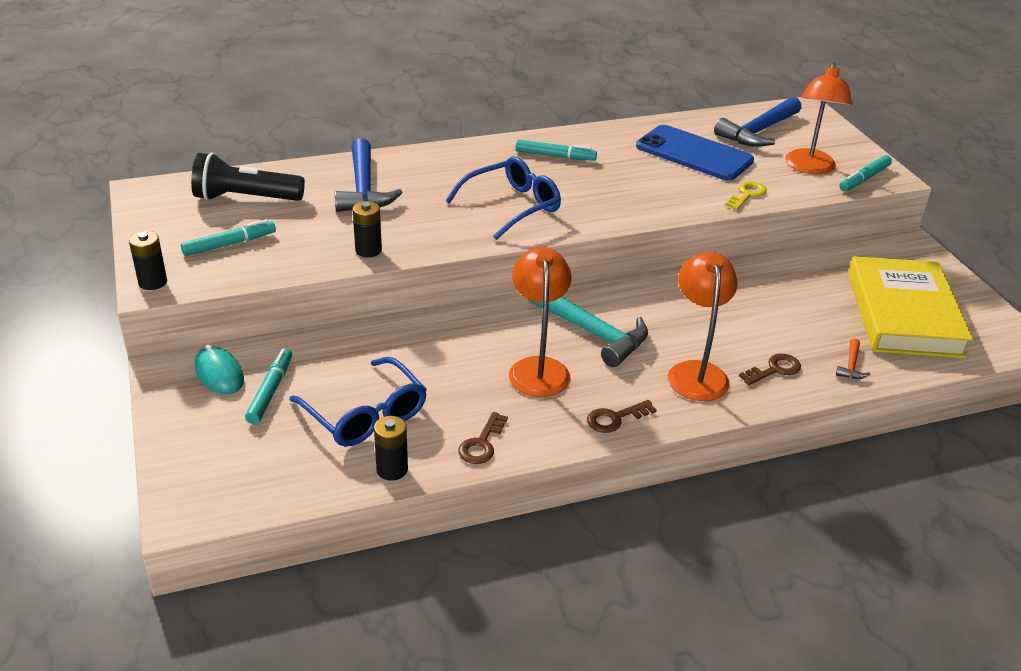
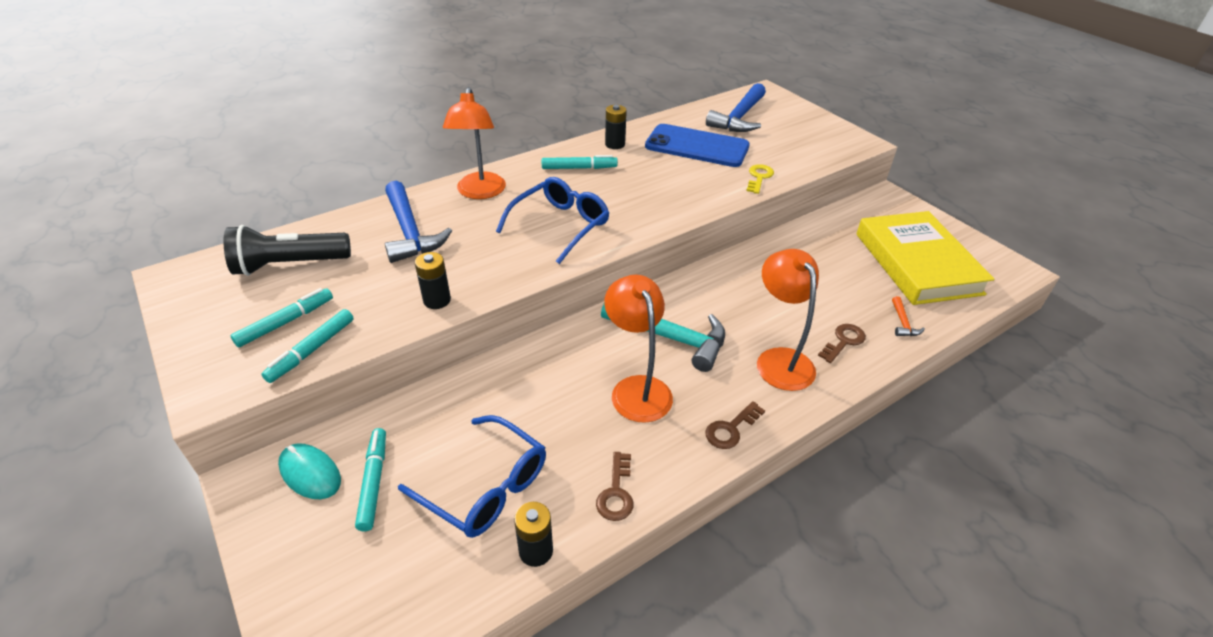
camera: 15 degrees left, 5 degrees up
(153, 282) = (208, 388): black battery -> black battery (615, 144)
(809, 168) = (795, 144): orange lamp -> orange lamp (480, 192)
(864, 179) = (843, 147): turquoise marker -> turquoise marker (312, 350)

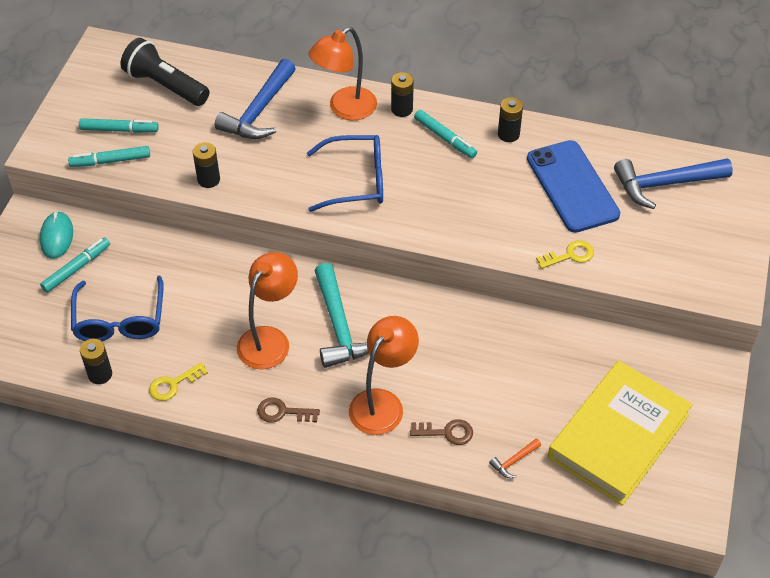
camera: 50 degrees right, 10 degrees up
(522, 170) = (402, 109): none -> black battery
(616, 493) = (173, 384): brown key -> yellow key

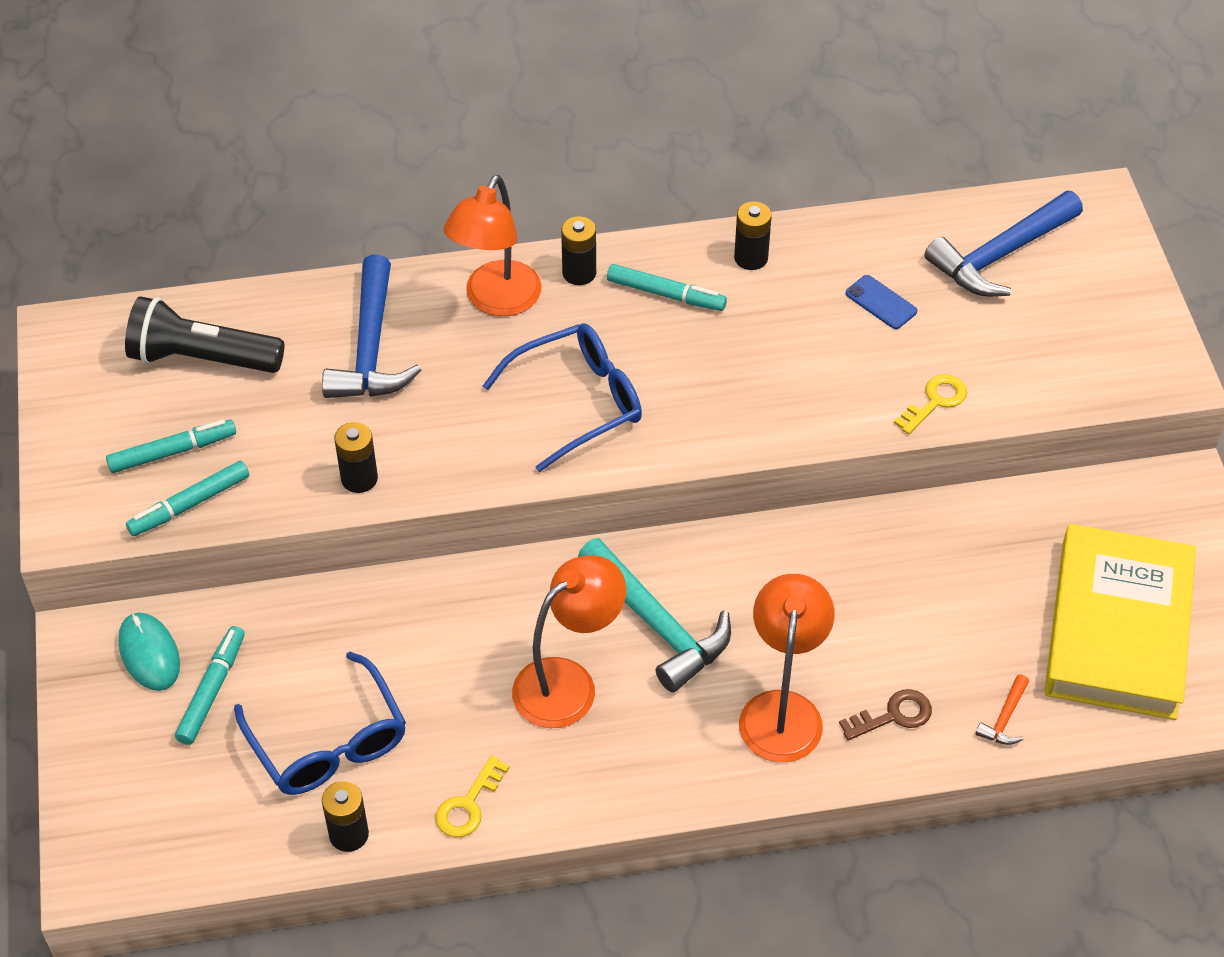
camera: 25 degrees left, 0 degrees up
(269, 339) = (568, 682): orange lamp -> orange lamp turned 45 degrees clockwise
(282, 412) = (651, 780): brown key -> none
(572, 186) = (881, 302): blue phone -> blue phone, size x0.41

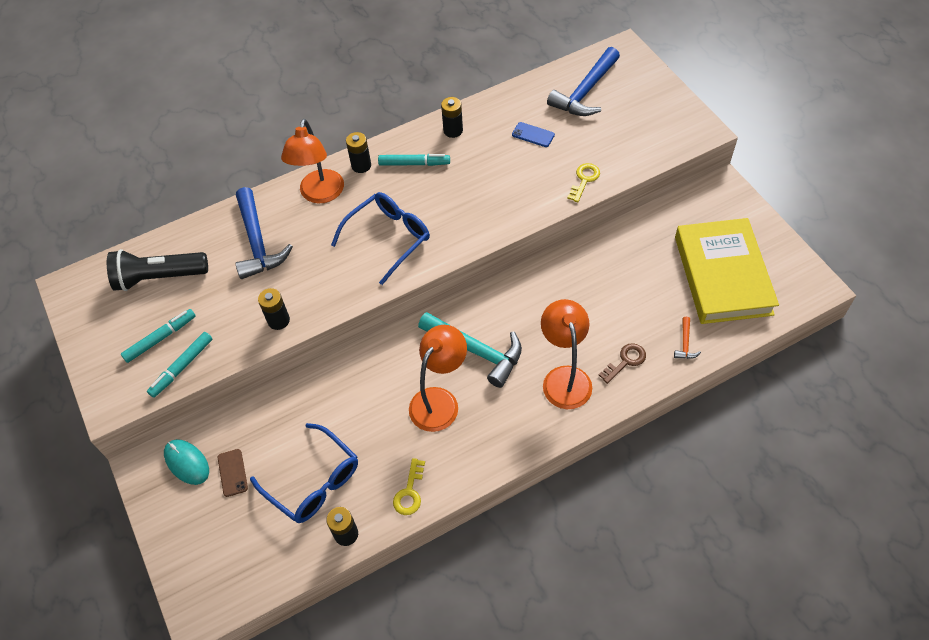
camera: 15 degrees left, 5 degrees up
(212, 690) = (232, 472): turquoise marker -> brown phone

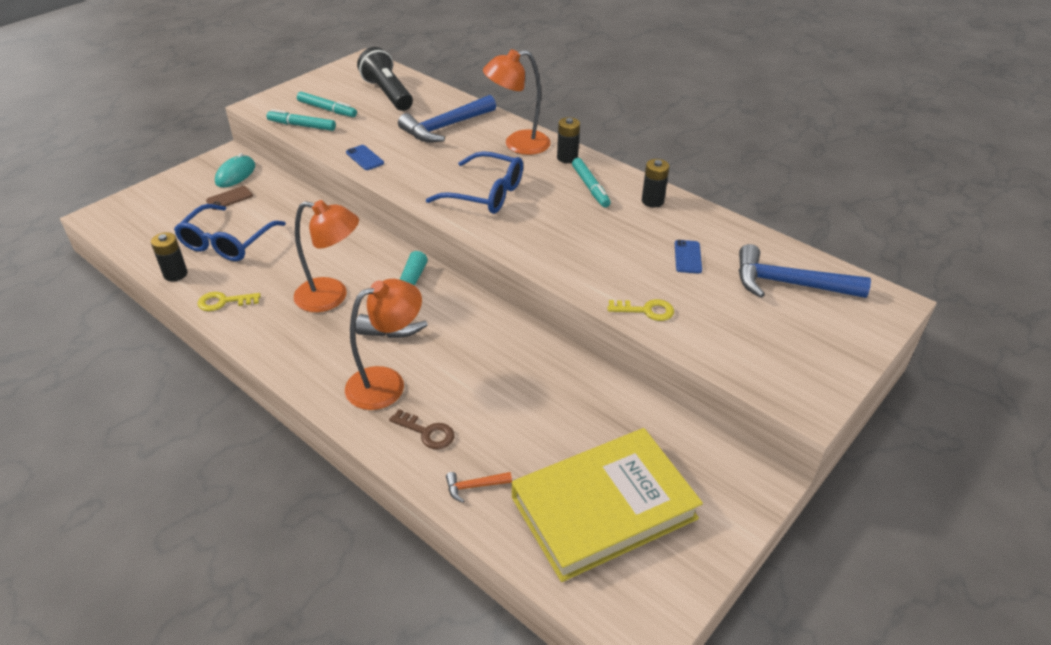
camera: 65 degrees right, 15 degrees down
(278, 320) = (364, 158): black battery -> blue phone

